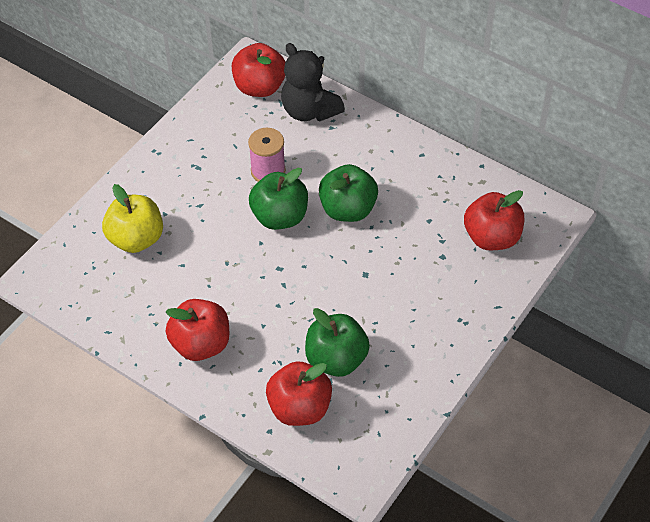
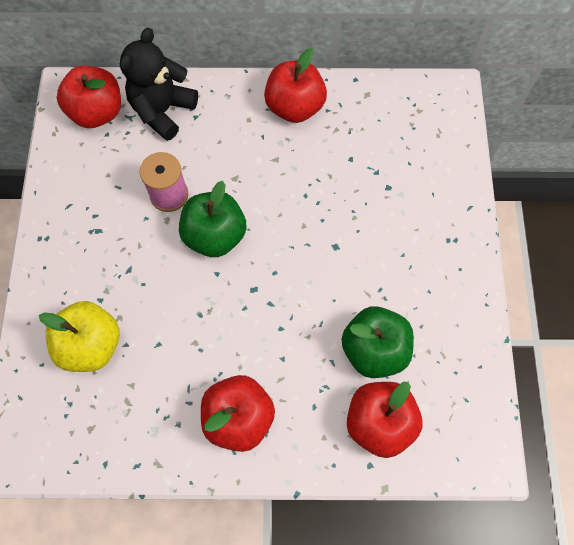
camera: 35 degrees left, 15 degrees up
(309, 111) = (163, 111): black teddy bear -> black teddy bear turned 105 degrees clockwise
(348, 209) = (272, 190): green apple -> none
(492, 237) = (415, 143): red apple -> red apple (295, 107)

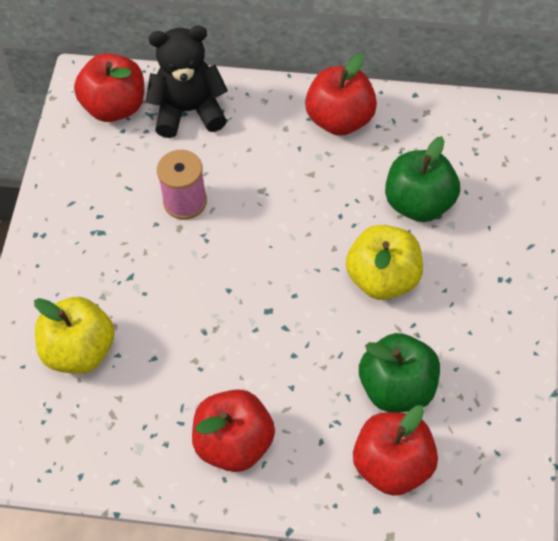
camera: 10 degrees right, 10 degrees down
(163, 111) = (189, 111): black teddy bear -> black teddy bear turned 45 degrees clockwise
(215, 235) = (231, 249): green apple -> green apple (419, 203)
(349, 249) = (383, 279): none -> yellow apple

